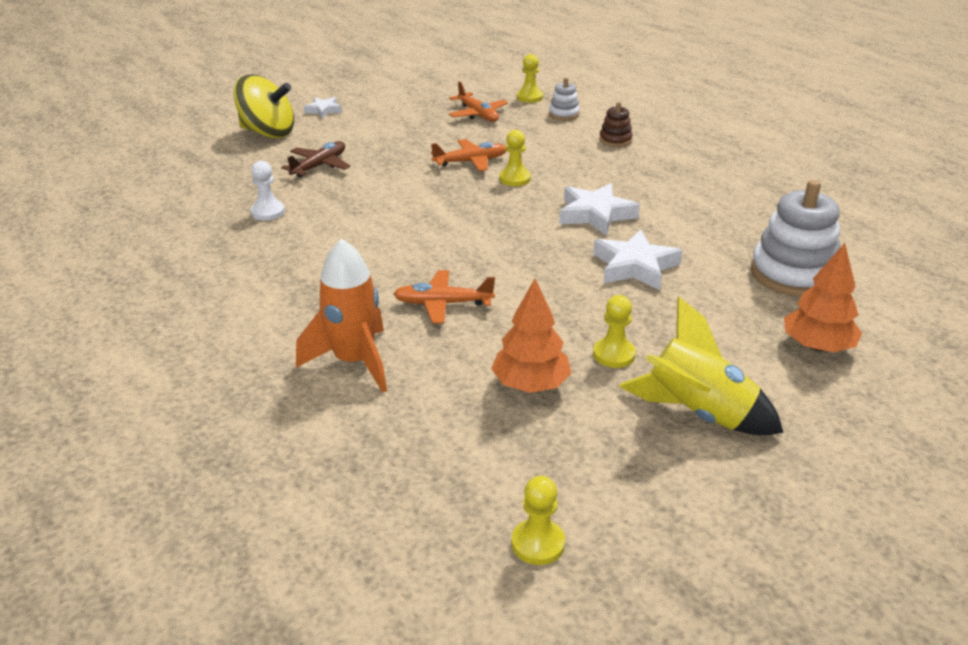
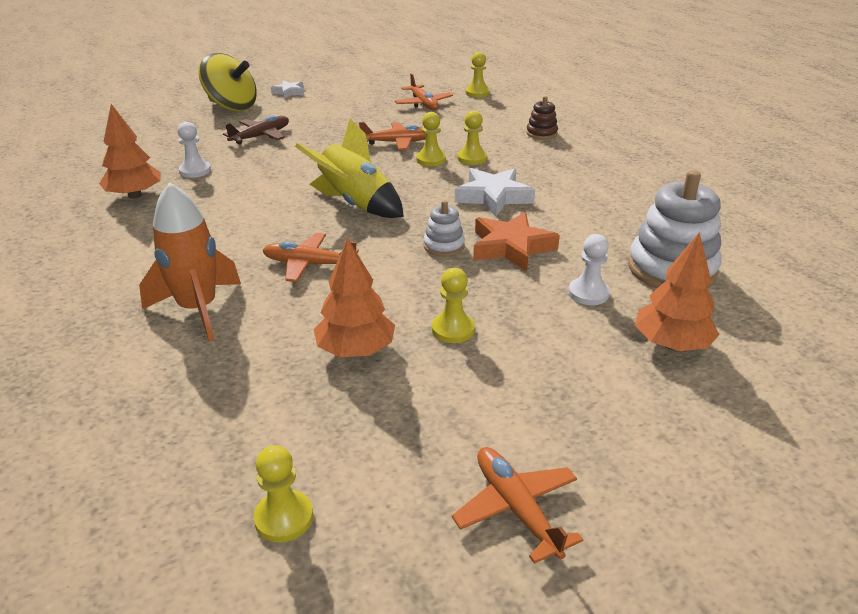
camera: 10 degrees right, 0 degrees up
(217, 246) = (135, 195): none -> orange tree
(556, 174) = (472, 158): none -> yellow pawn
(564, 114) = (502, 109): white stacking toy -> white stacking toy (444, 246)
(635, 266) = (511, 247): white star -> orange star
(697, 414) = (514, 400): yellow rocket -> yellow rocket (355, 204)
(725, 306) = (588, 293): none -> white pawn
(737, 507) = (516, 508): none -> orange plane

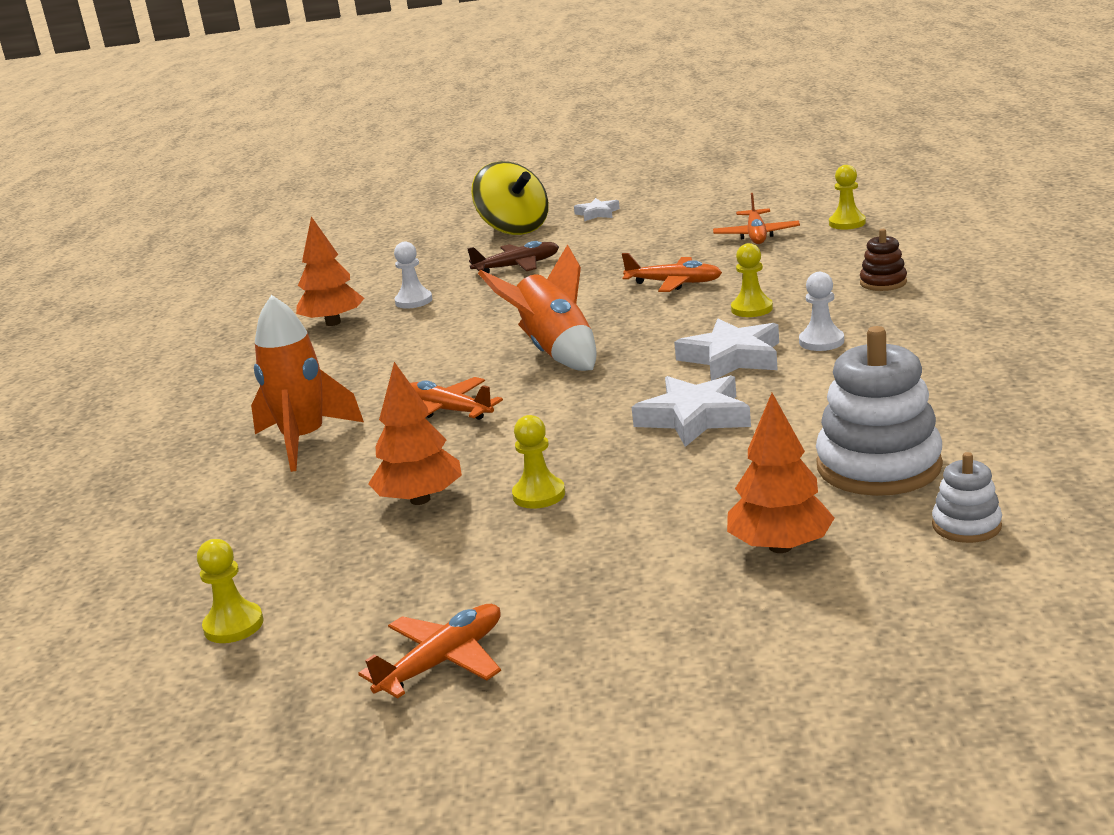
camera: 30 degrees right, 10 degrees down
(355, 204) = (555, 352): yellow rocket -> orange rocket
(431, 160) = (696, 307): yellow pawn -> none
(444, 246) = (614, 408): white stacking toy -> white stacking toy (966, 525)
(511, 247) = (694, 418): orange star -> white star
(516, 508) = (443, 661): orange plane -> orange plane turned 45 degrees clockwise
(588, 293) = (736, 479): white pawn -> white pawn (821, 341)

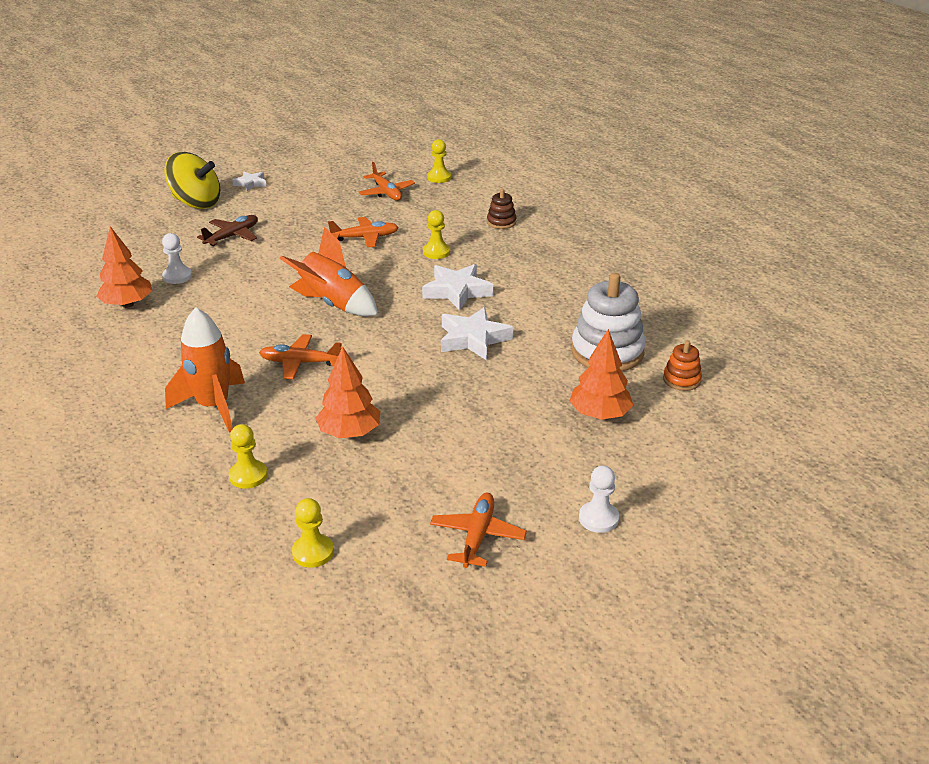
camera: 35 degrees left, 10 degrees up
(539, 495) = (426, 412): yellow pawn -> yellow pawn (248, 476)
(821, 341) = (501, 271): white pawn -> white pawn (598, 518)
(966, 525) = (681, 380): white stacking toy -> orange stacking toy

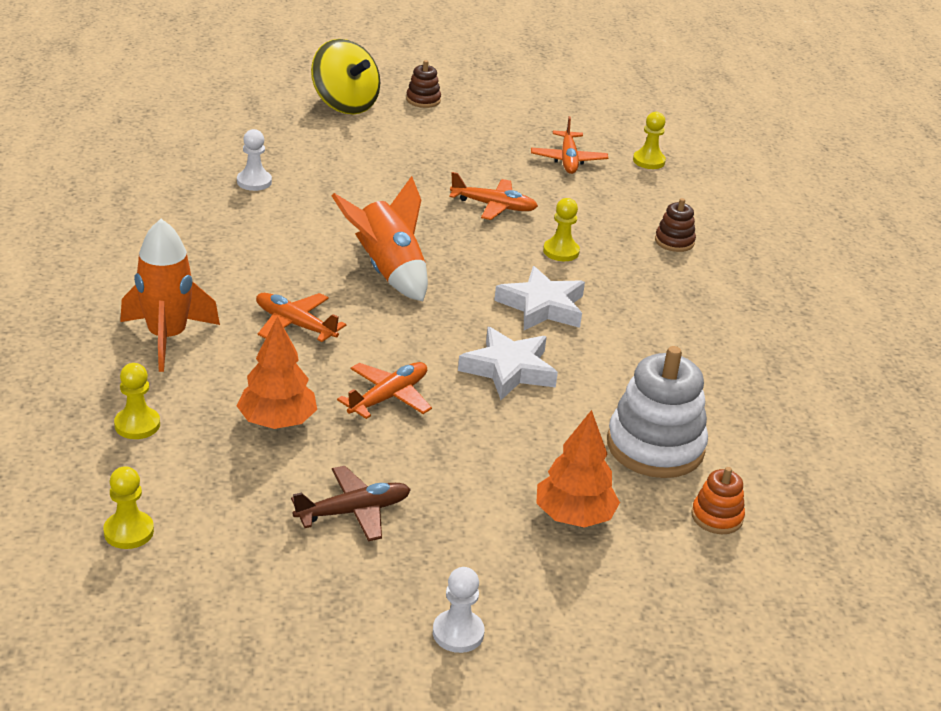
camera: 25 degrees right, 0 degrees up
(127, 304) = (179, 195): orange tree -> none
(232, 236) = (350, 155): brown plane -> brown plane (354, 511)
(250, 183) = (423, 100): white star -> brown stacking toy
(477, 536) = (308, 591): orange plane -> orange plane (389, 397)

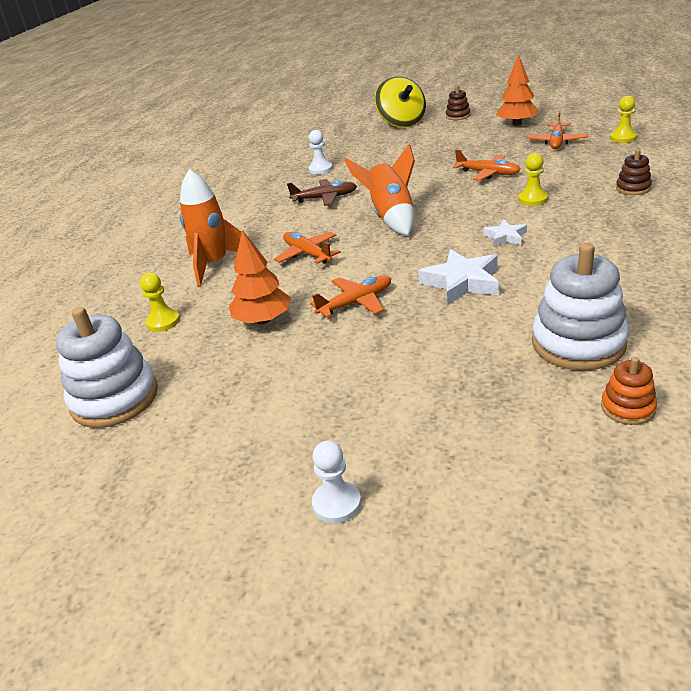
camera: 25 degrees right, 0 degrees up
(129, 532) = (115, 398): yellow pawn -> white stacking toy
(354, 511) = (291, 390): brown plane -> brown plane (325, 198)
(542, 306) = (505, 237): white star -> white star, size x0.58
(574, 516) = (482, 401): orange tree -> orange tree (517, 124)

